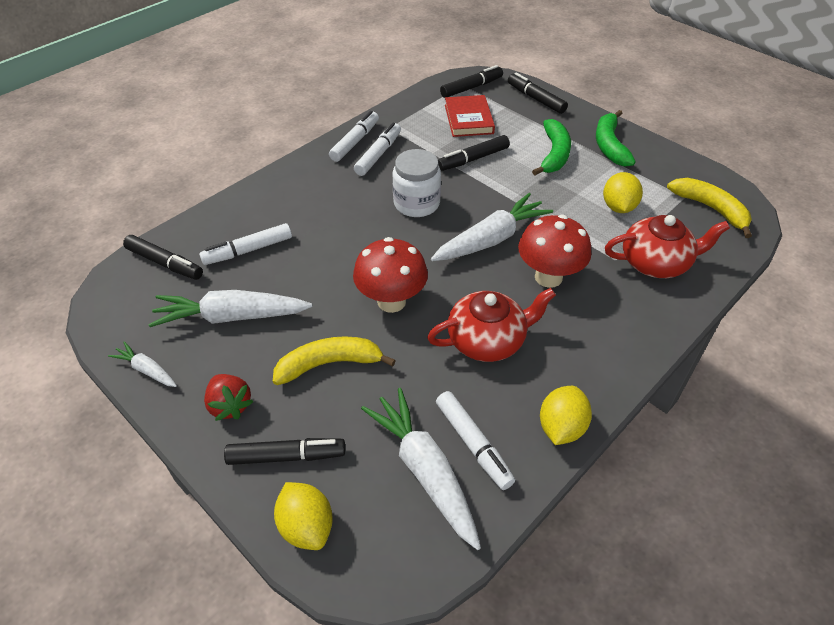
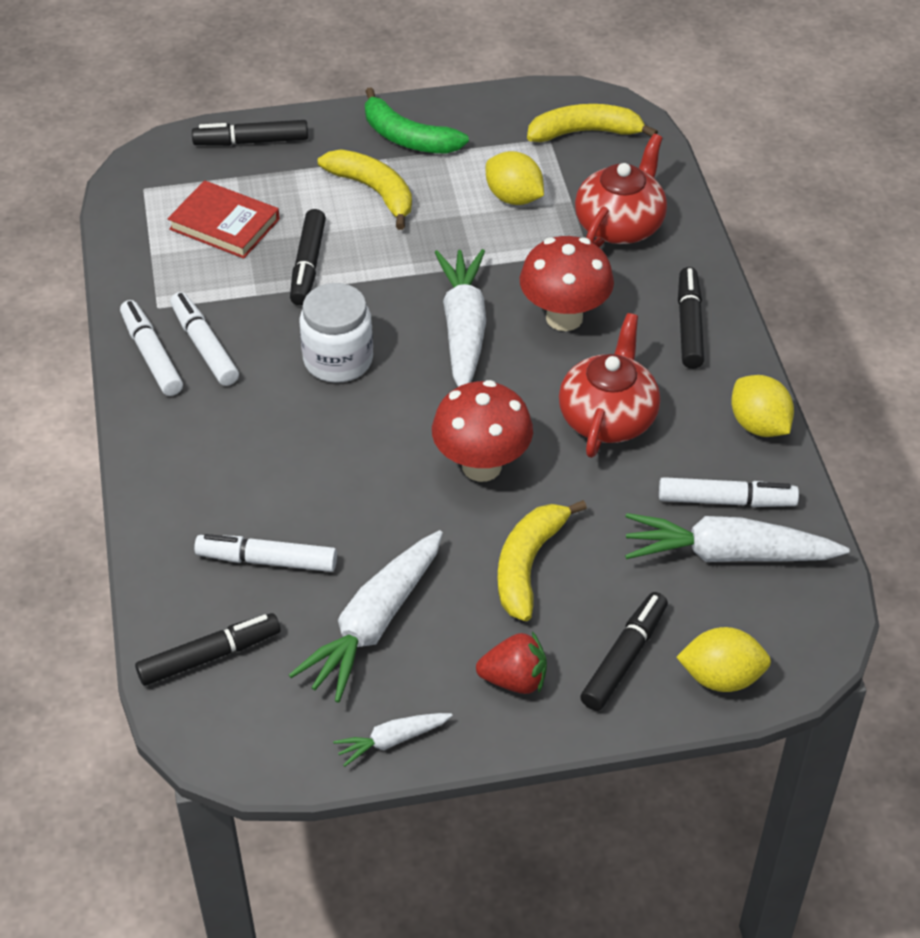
camera: 55 degrees left, 0 degrees up
(248, 250) = (267, 560): white marker -> white marker turned 90 degrees clockwise
(471, 87) = (160, 183): black marker -> black marker (689, 325)
(554, 154) = (374, 192): green banana -> yellow banana

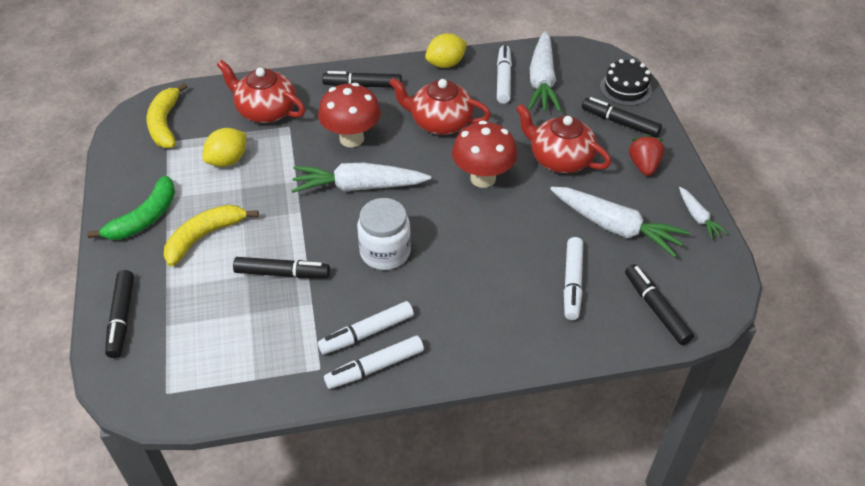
camera: 90 degrees left, 0 degrees up
(224, 224) = (225, 330): red book -> none
(528, 565) = (560, 159): yellow banana -> red teapot
(721, 677) = (625, 88): yellow lemon -> black cake

